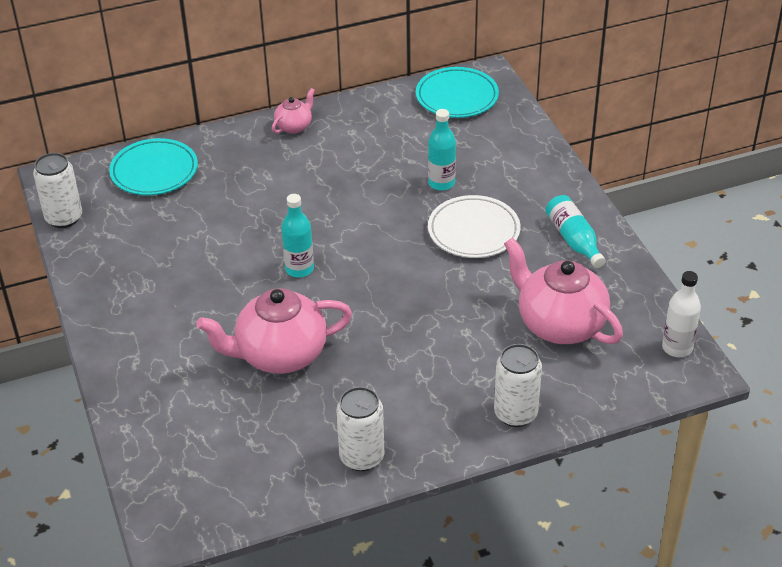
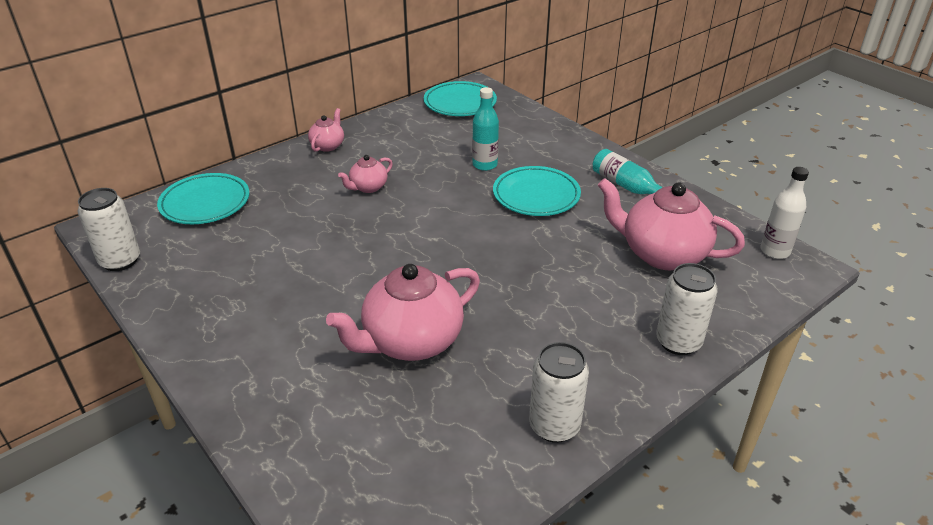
camera: 20 degrees left, 5 degrees down
(299, 269) = (391, 258): turquoise bottle -> none
(312, 186) = (368, 187): none -> pink teapot
(473, 231) = (536, 195): white plate -> turquoise plate

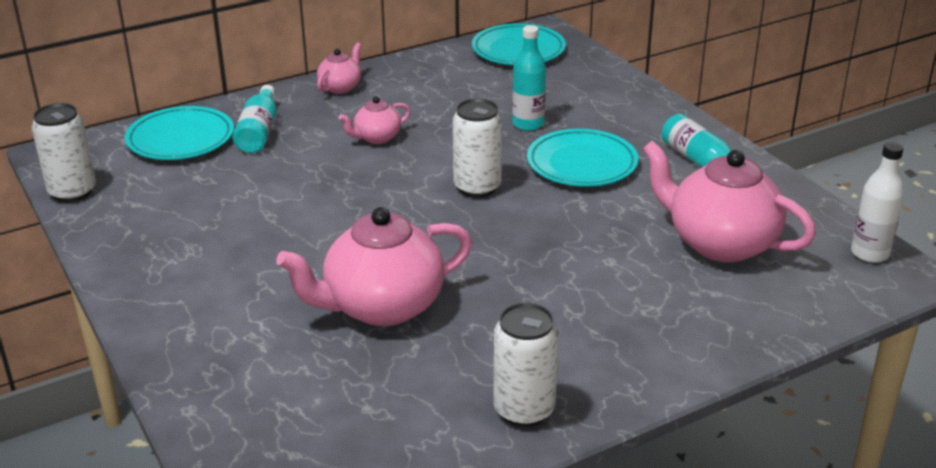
camera: 10 degrees right, 5 degrees down
(270, 190) = (259, 132): none -> turquoise bottle
(678, 342) = (706, 340): white can -> white can (477, 187)

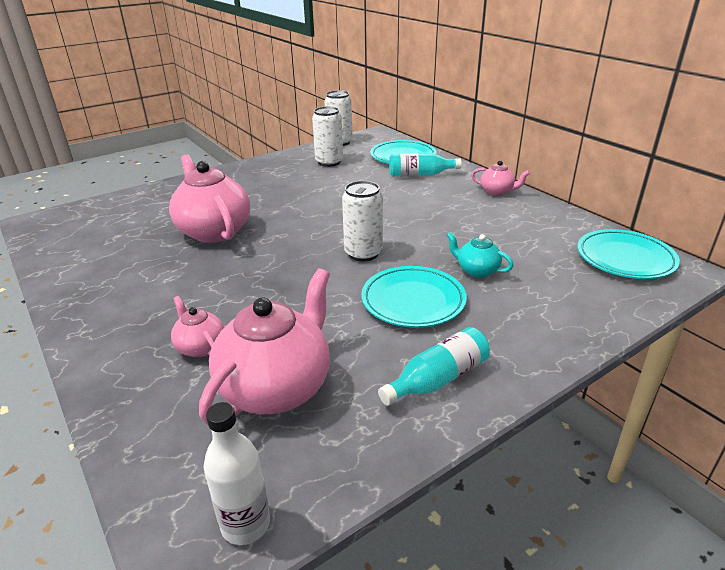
camera: 85 degrees right, 0 degrees up
(376, 138) = (426, 210): pink teapot -> pink teapot (200, 347)
(524, 410) = (86, 286): white can -> white can (329, 162)
(528, 124) = (476, 270): turquoise bottle -> turquoise teapot

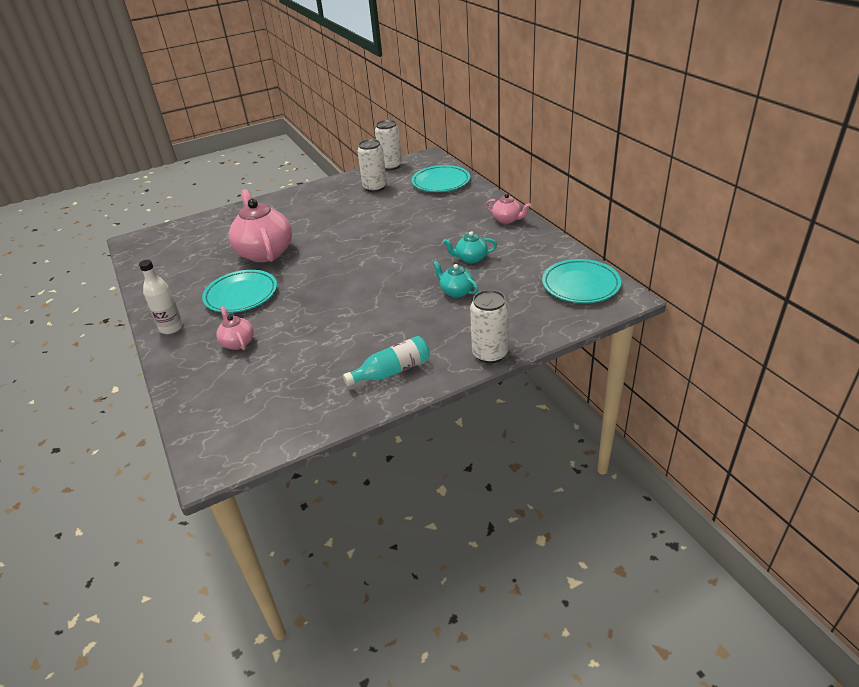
camera: 10 degrees right, 5 degrees up
(245, 524) = (244, 449): white bottle -> white bottle (171, 328)
(277, 387) = (282, 371): pink teapot -> none
(363, 253) = (374, 274): white can -> white can (490, 354)
(413, 301) = (397, 314): turquoise plate -> turquoise plate (241, 295)
(420, 175) = (448, 201): turquoise bottle -> none
(476, 232) = (470, 258): none -> turquoise teapot

